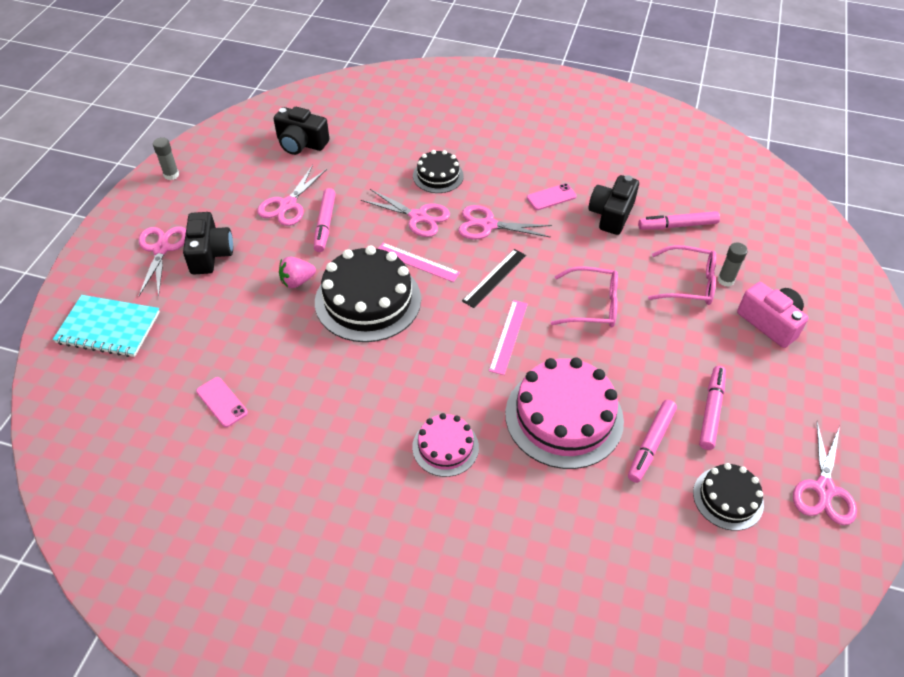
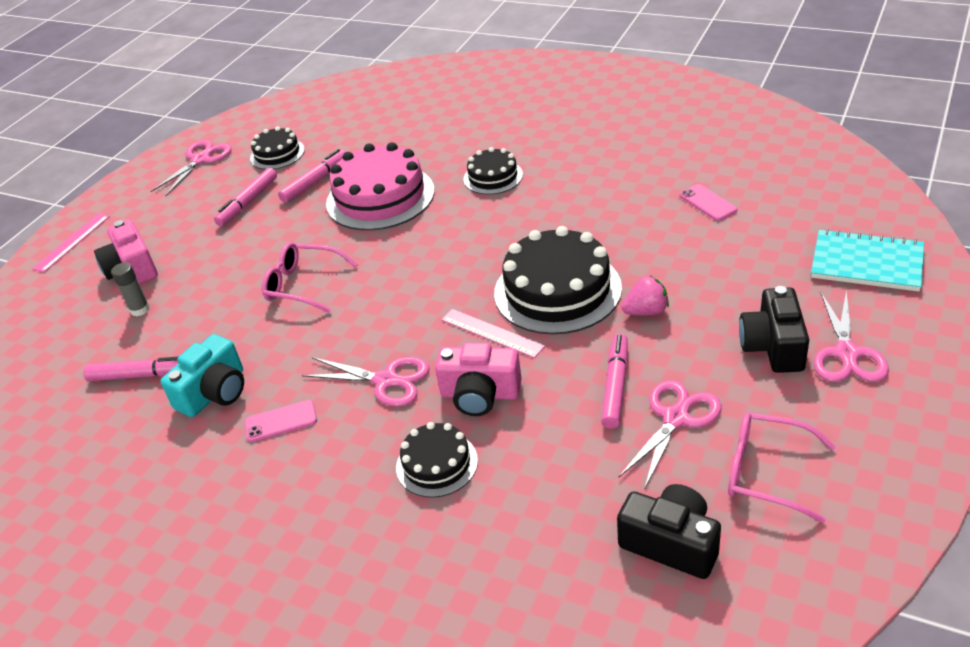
camera: 165 degrees left, 10 degrees down
(171, 175) = (892, 480): grey glue stick -> none
(418, 217) = (480, 394): pink scissors -> pink camera
(445, 447) = (493, 177): pink cake -> black cake
(494, 278) = (401, 314): black ruler -> none
(508, 336) = (407, 256): pink ruler -> pink ruler (72, 242)
(611, 214) = (215, 392): black camera -> turquoise camera
(689, 283) = (183, 306): pink glasses -> pink glasses (766, 472)

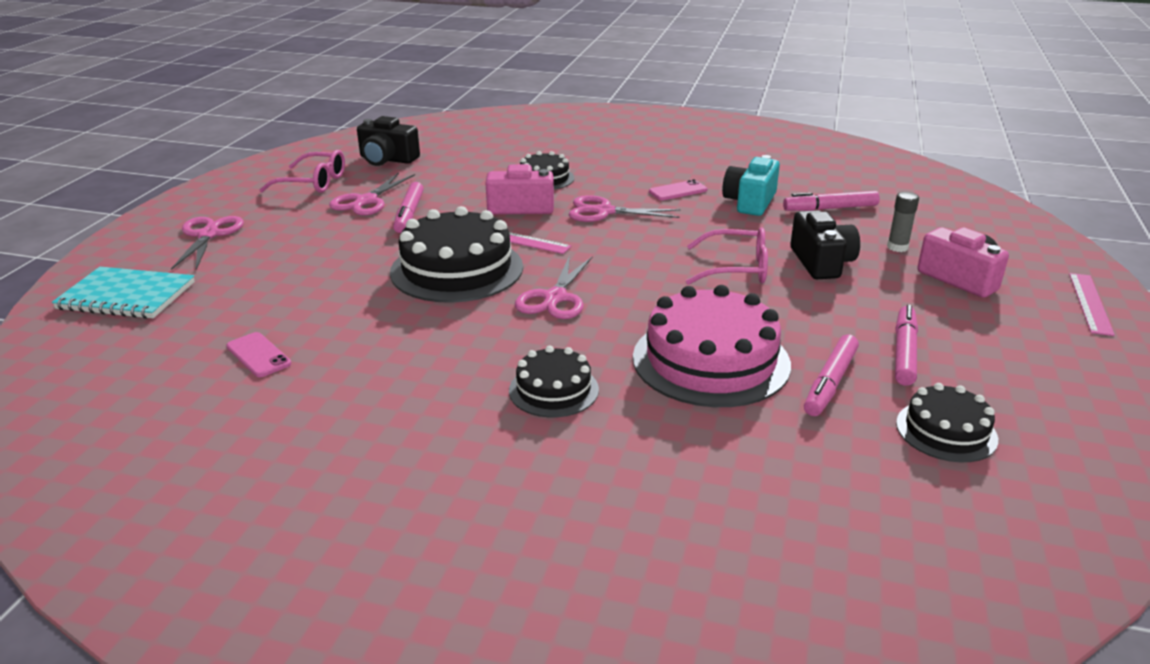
camera: 165 degrees right, 10 degrees down
(200, 160) = (1076, 420): pink scissors -> pink scissors (555, 298)
(646, 311) = (370, 256): pink strawberry -> none
(773, 346) = (267, 237): black camera -> black camera (821, 262)

